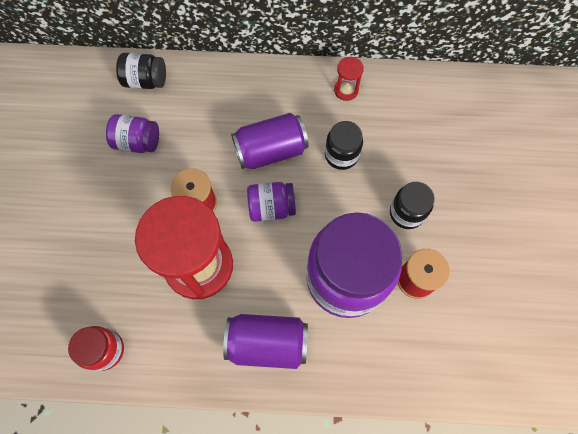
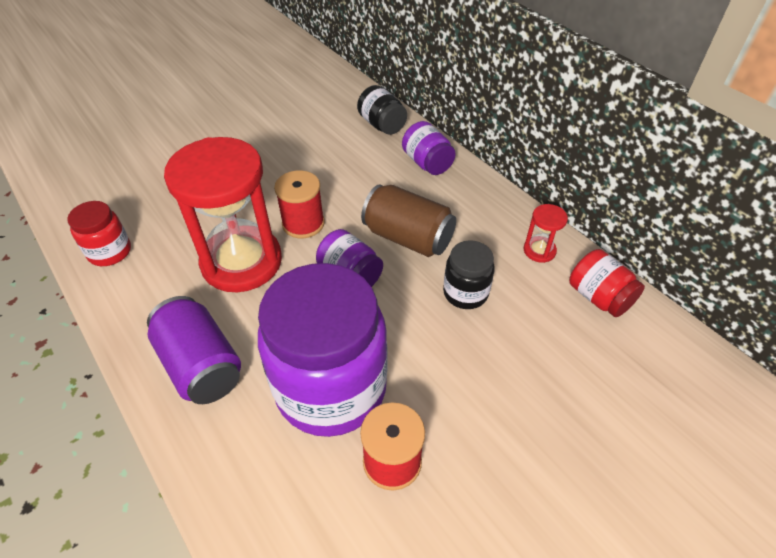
camera: 50 degrees right, 20 degrees down
(138, 142) = (322, 154): purple jar -> purple jar (427, 163)
(270, 151) = (408, 238): purple can -> brown can
(403, 92) = (598, 297): none -> red jar
(406, 213) = (464, 395): black jar -> none

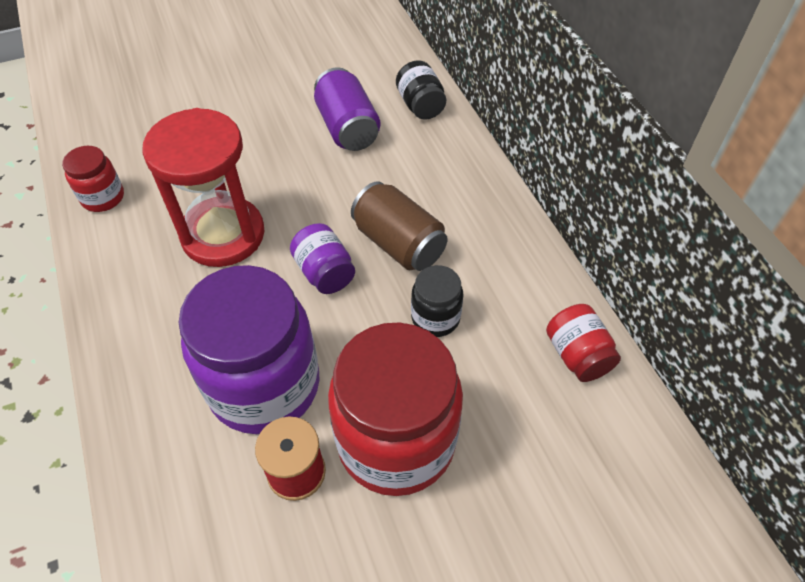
camera: 15 degrees right, 5 degrees up
(201, 365) = (152, 333): purple can -> purple can (347, 128)
(303, 223) = (297, 205): red spool -> none
(427, 163) = (452, 161): purple jar -> none
(474, 409) = (396, 441): none -> red jar
(539, 250) = (534, 288): red hourglass -> none

